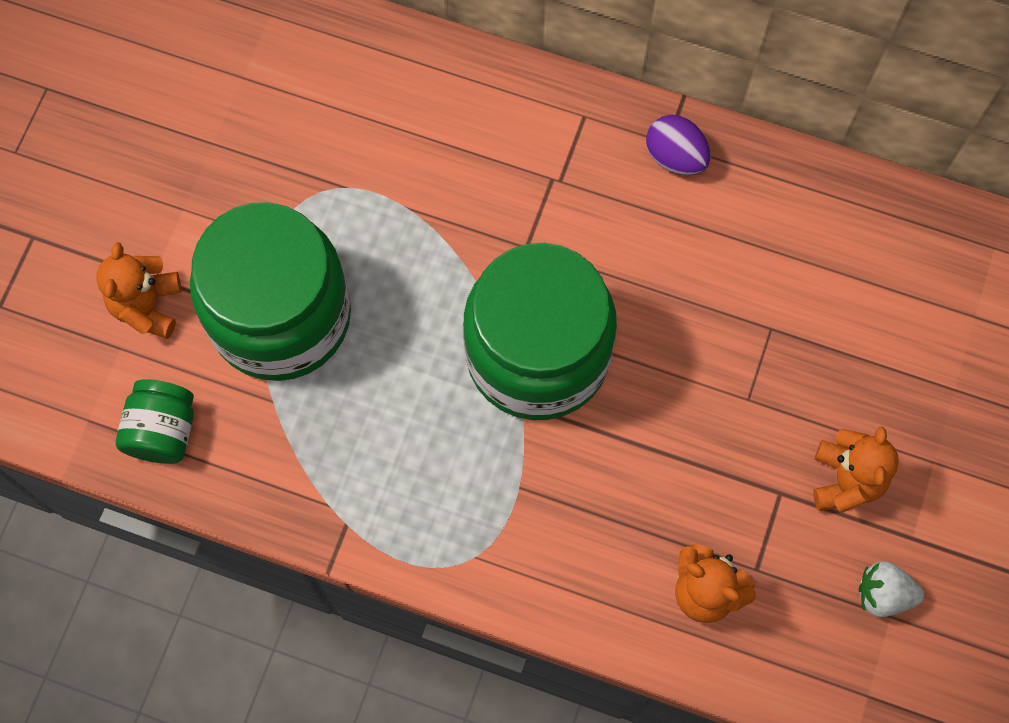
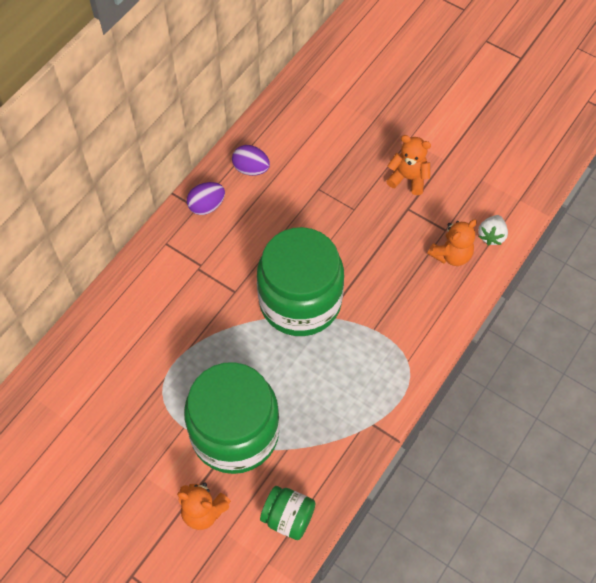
camera: 75 degrees left, 10 degrees down
(774, 206) = (251, 169): none -> purple egg
(883, 594) = (470, 179): white strawberry -> white strawberry (491, 236)

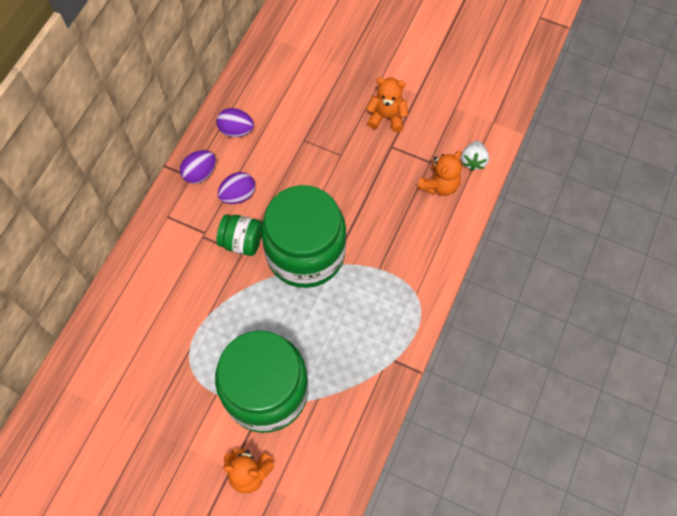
camera: 10 degrees left, 5 degrees up
(241, 233) = (238, 195): none -> purple egg
(288, 517) = (330, 464): green jar -> green jar (242, 241)

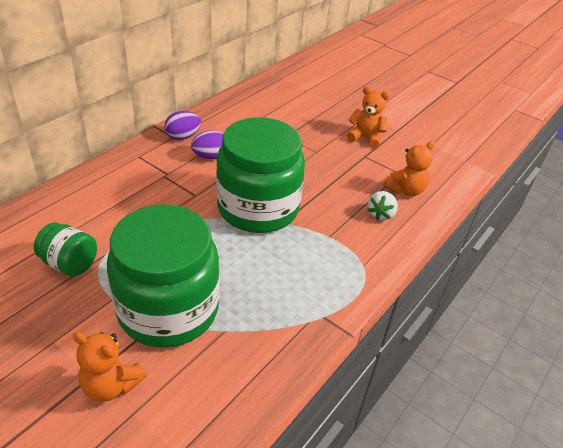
camera: 10 degrees right, 25 degrees down
(236, 130) = (228, 119): purple egg -> none
(242, 241) = (199, 187): green jar -> green jar (70, 264)
(473, 161) = (442, 181): white strawberry -> white strawberry (380, 214)

